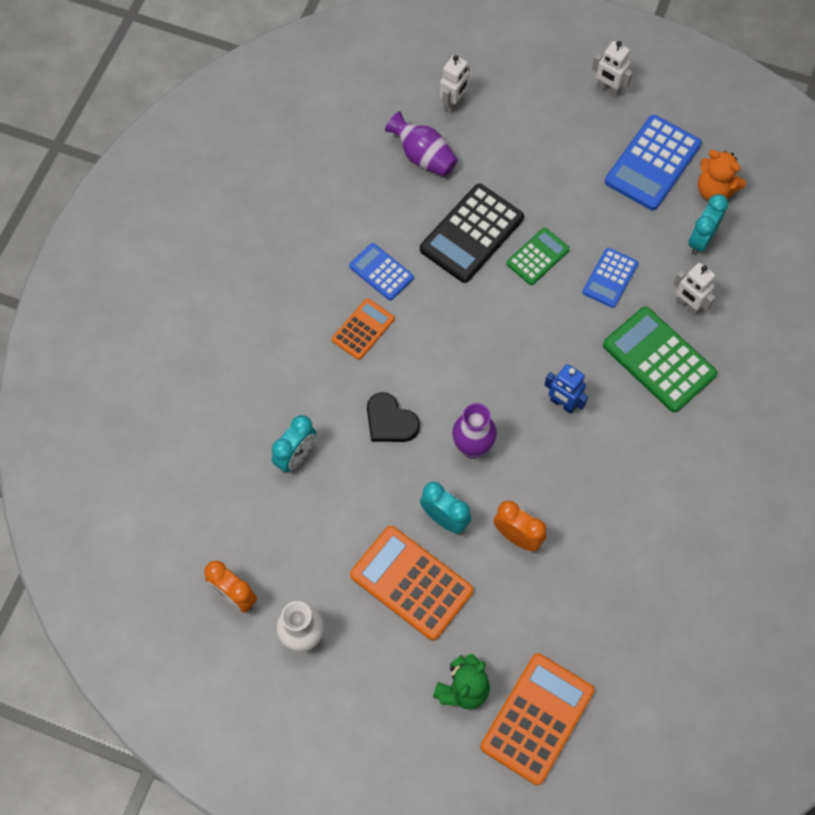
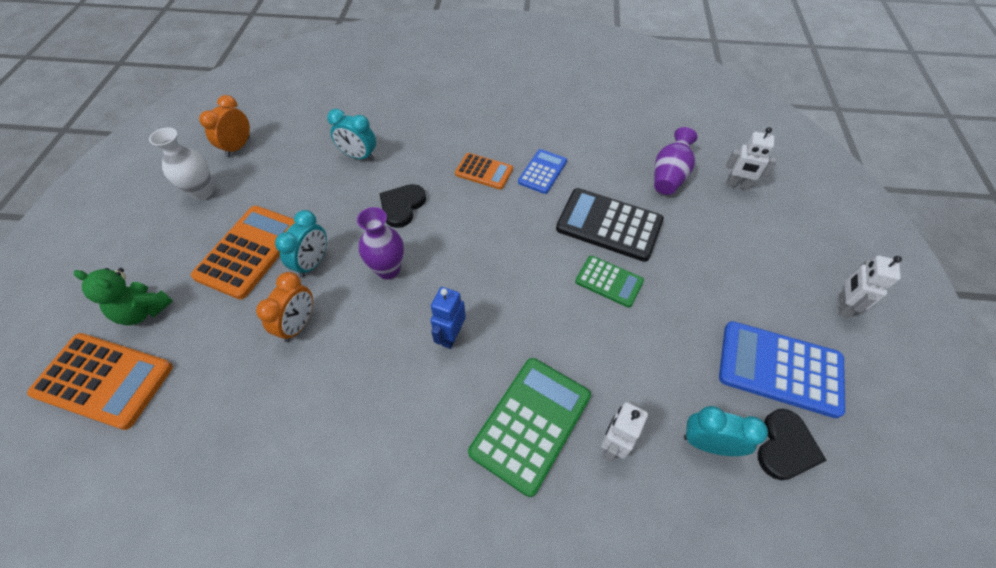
camera: 75 degrees right, 10 degrees down
(610, 278) = (613, 352): blue calculator -> none
(714, 190) = (785, 447): orange teddy bear -> black heart

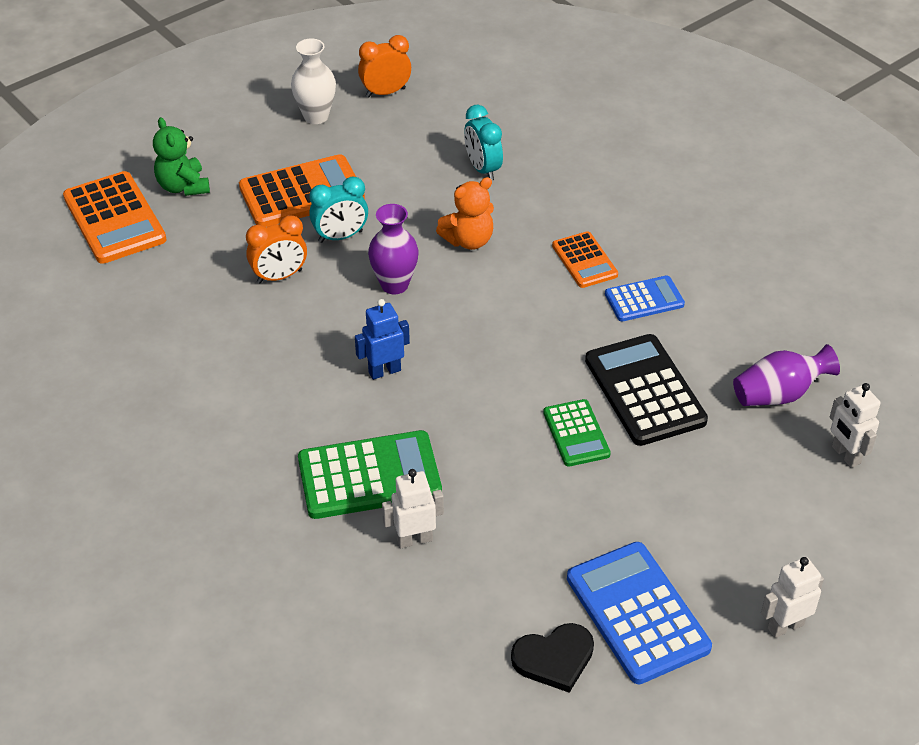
camera: 45 degrees right, 10 degrees down
(402, 206) = (468, 240): black heart -> orange teddy bear
(708, 443) = (491, 602): turquoise clock -> none

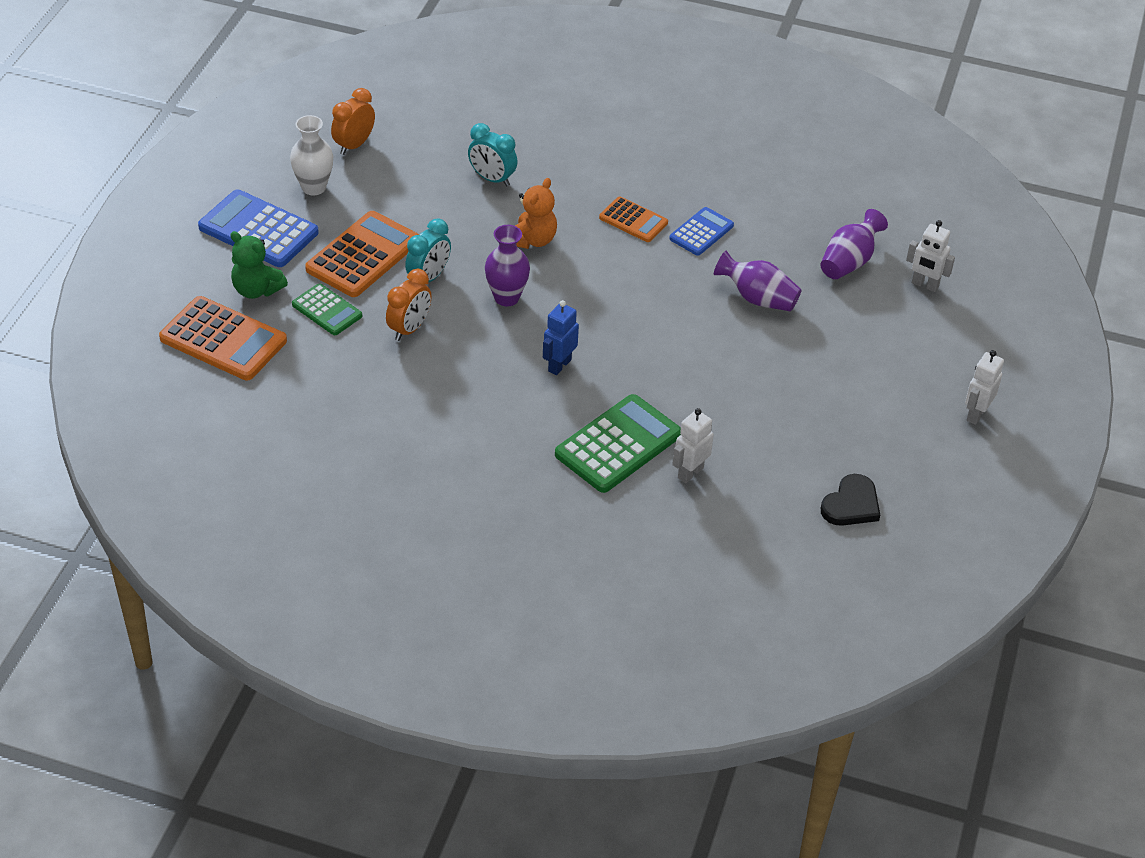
camera: 35 degrees left, 0 degrees up
(576, 433) = (736, 349): green calculator -> green calculator (327, 310)
(637, 613) = (879, 450): blue calculator -> blue calculator (258, 230)
(644, 391) = (757, 298): black calculator -> purple vase

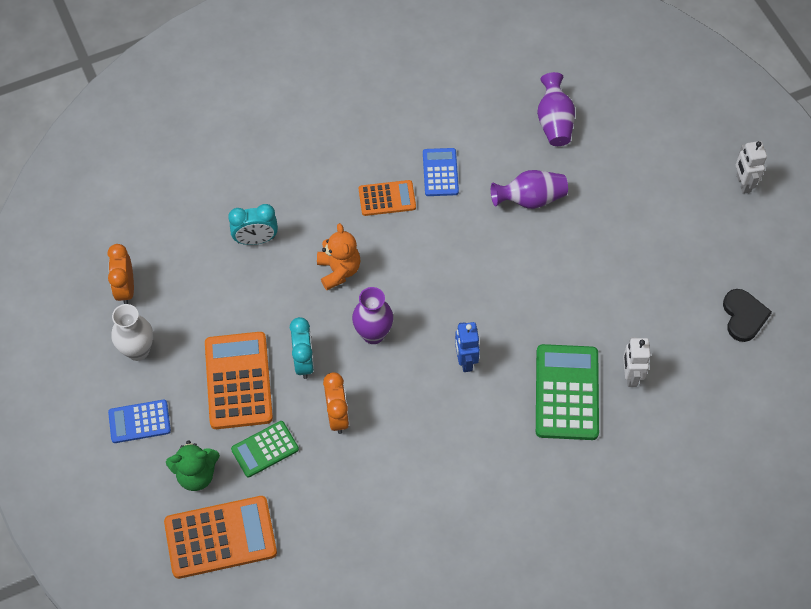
camera: 40 degrees left, 15 degrees up
(258, 230) = (139, 422): blue calculator -> blue calculator, size x0.59
(327, 310) = (265, 449): green calculator -> green calculator turned 150 degrees clockwise
(924, 285) = (616, 104): white robot -> none

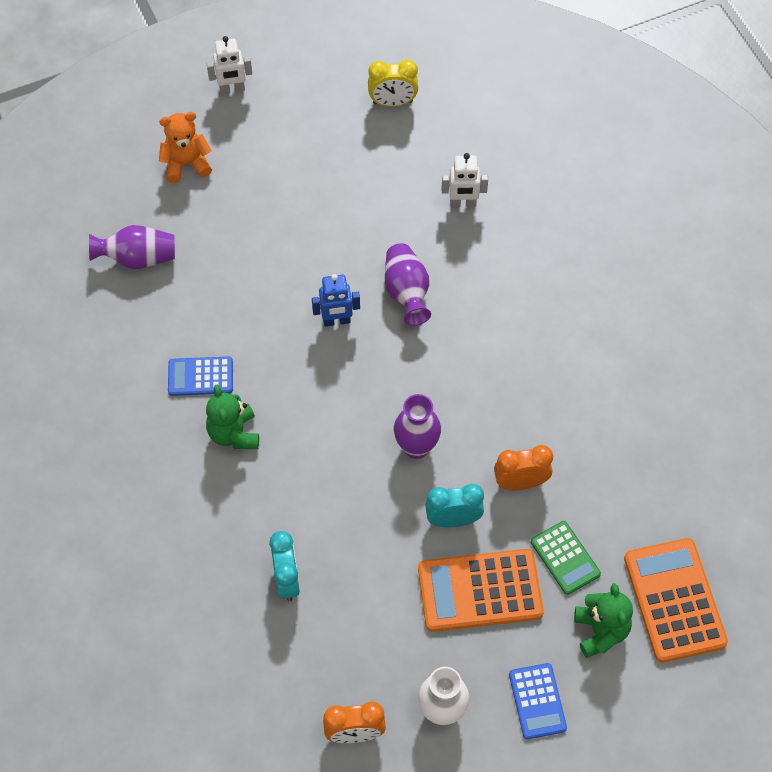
camera: 90 degrees left, 0 degrees up
(339, 270) = (332, 485): orange teddy bear -> orange teddy bear (186, 164)
(387, 198) = (234, 434): orange calculator -> green teddy bear
(465, 361) = (449, 355): blue robot -> blue robot (336, 321)
(530, 199) = (242, 286): purple vase -> purple vase (406, 292)
(566, 392) = (484, 261): green calculator -> none
(743, 316) = (392, 102): black heart -> yellow clock

